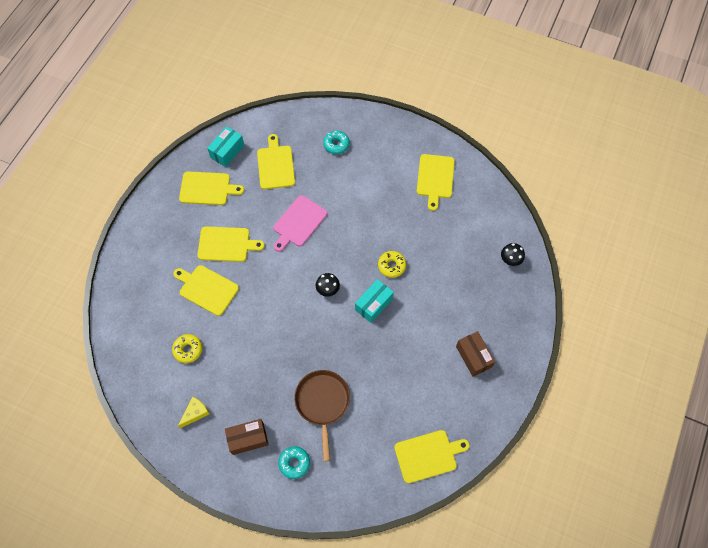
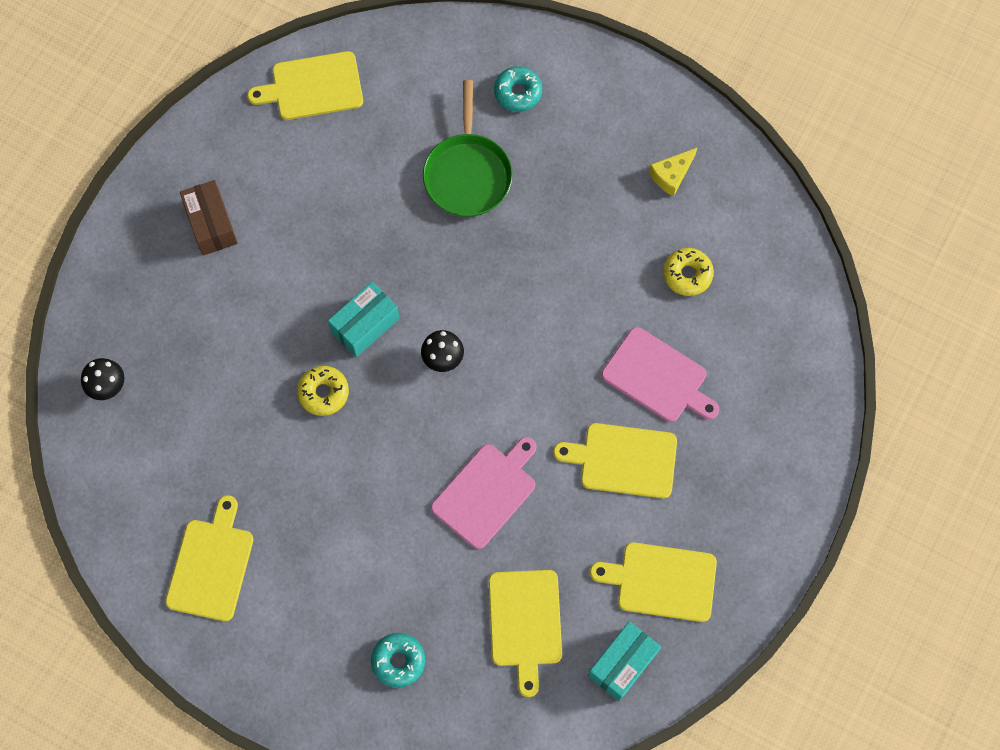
camera: 175 degrees left, 5 degrees up
(207, 289) = (658, 377): yellow cutting board -> pink cutting board
(248, 439) = (588, 131): brown box -> none
(322, 402) = (468, 174): brown pan -> green pan

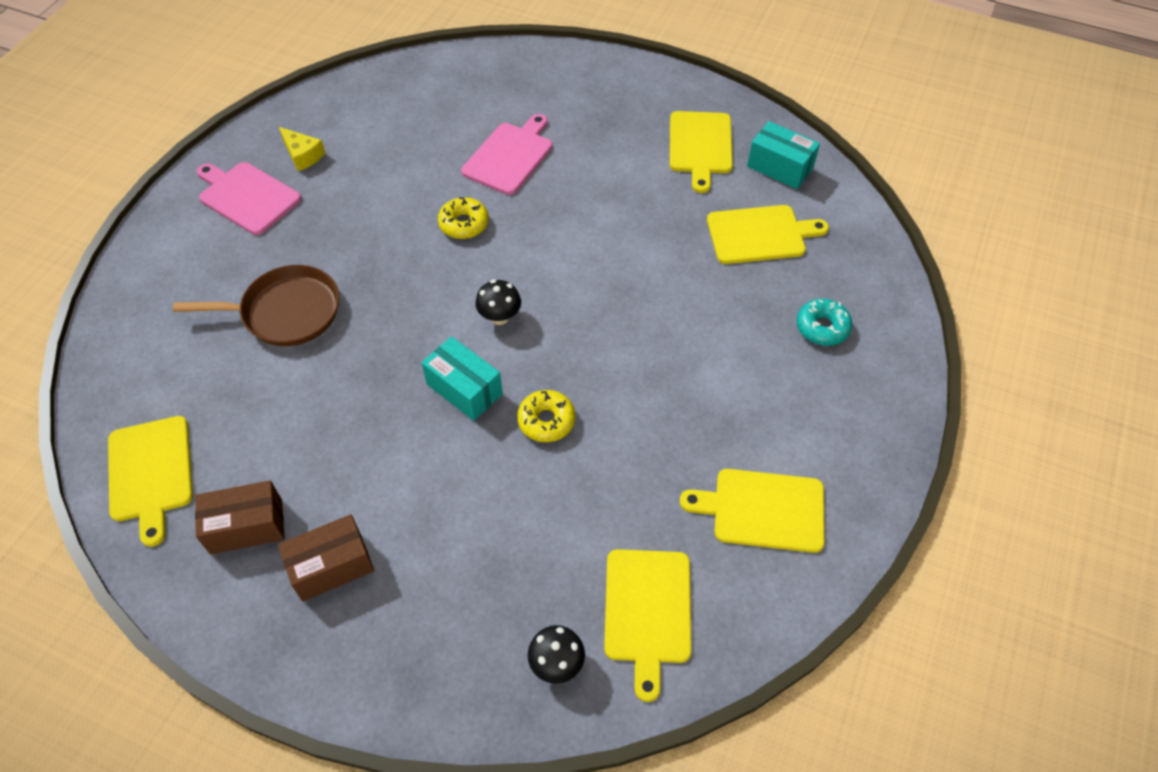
camera: 95 degrees left, 15 degrees down
(255, 161) = (246, 526): none -> brown box
(468, 174) = (286, 312): green pan -> brown pan
(486, 492) = (638, 271): pink cutting board -> pink cutting board (247, 197)
(518, 92) = (192, 276): turquoise donut -> none
(623, 460) = (592, 175): yellow cutting board -> yellow cutting board (647, 611)
(687, 274) = (407, 141): yellow donut -> yellow donut (464, 224)

